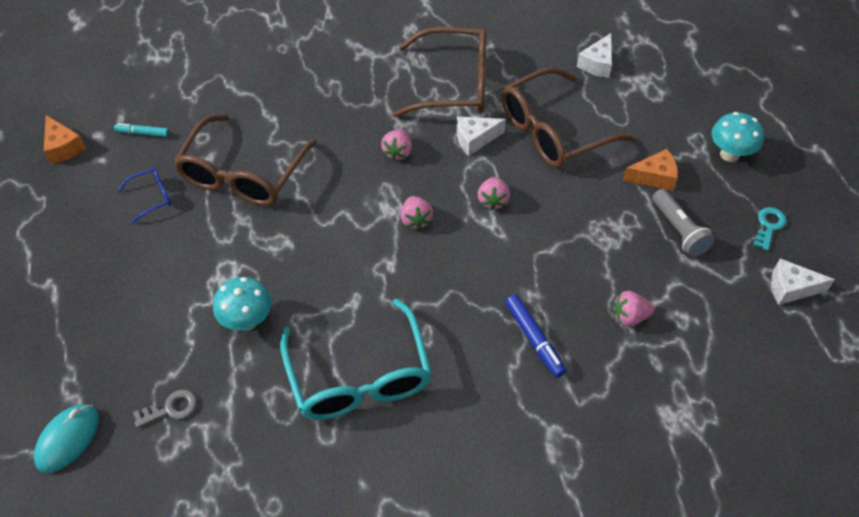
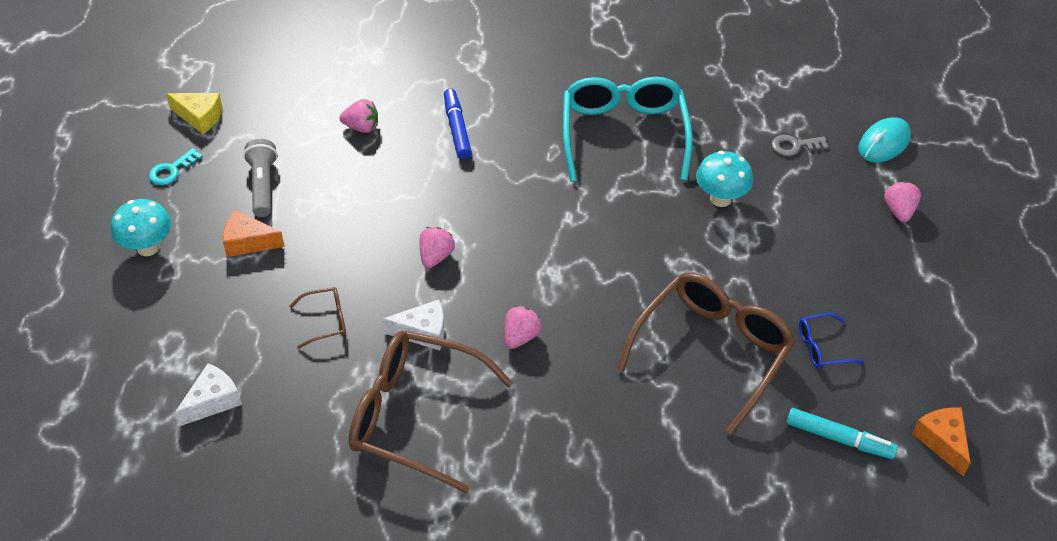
camera: 165 degrees left, 5 degrees down
(143, 133) = (838, 438): turquoise marker -> turquoise marker, size x1.52
(416, 220) = (527, 255): pink strawberry -> pink strawberry (899, 211)
(552, 131) = (326, 321): brown glasses -> brown glasses, size x0.43
(791, 288) = (199, 117): white cheese -> yellow cheese

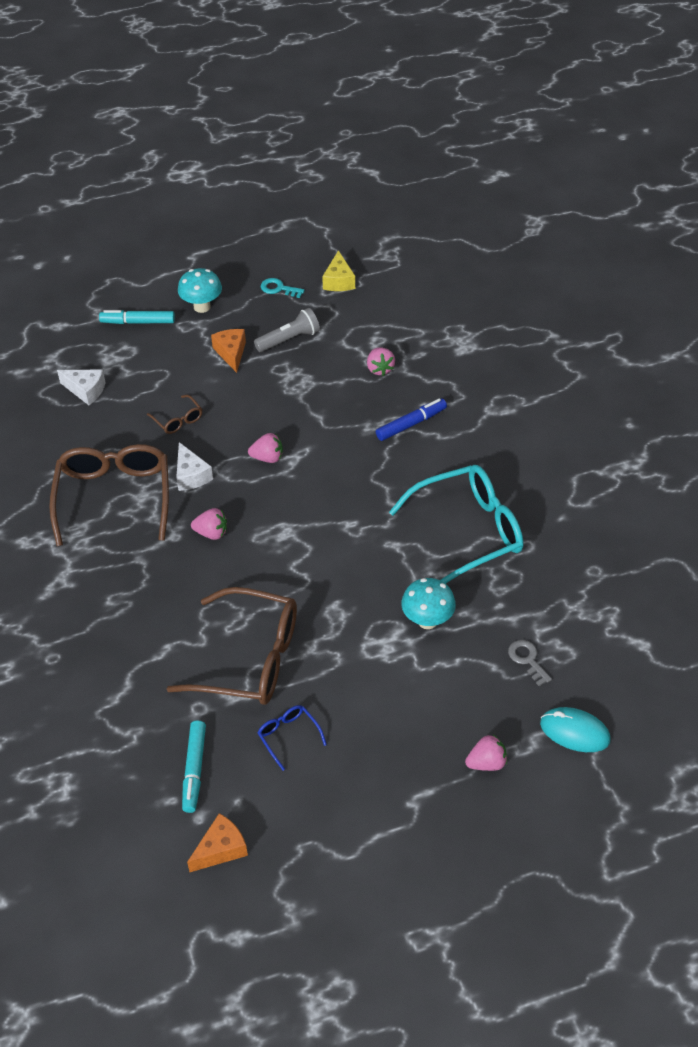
camera: 70 degrees right, 0 degrees up
(127, 316) = (138, 322): none -> turquoise marker

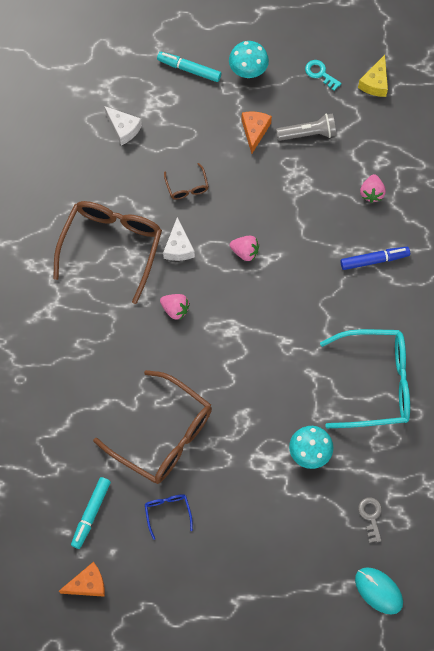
camera: 20 degrees right, 20 degrees up
(486, 763) = (302, 590): pink strawberry -> none

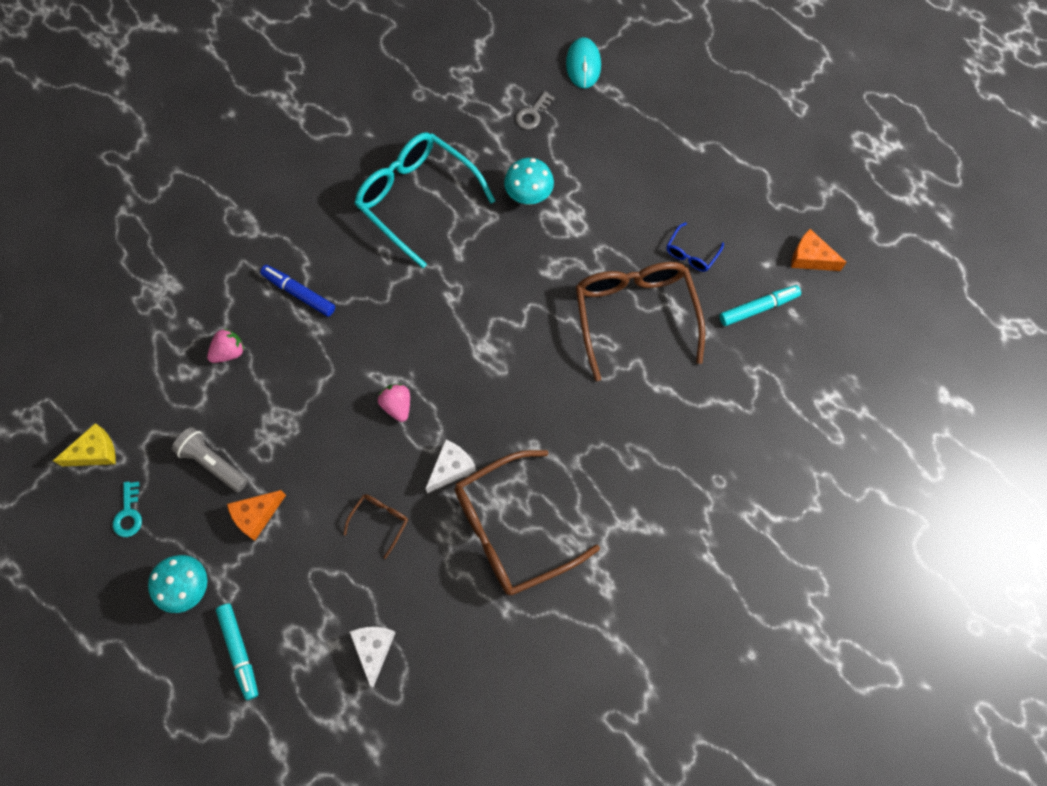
camera: 135 degrees left, 0 degrees up
(175, 309) = (514, 413): pink strawberry -> none

